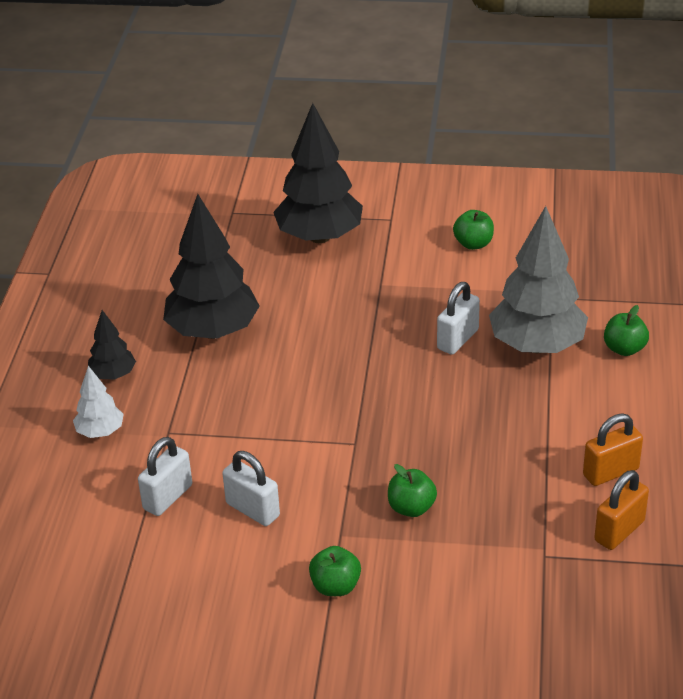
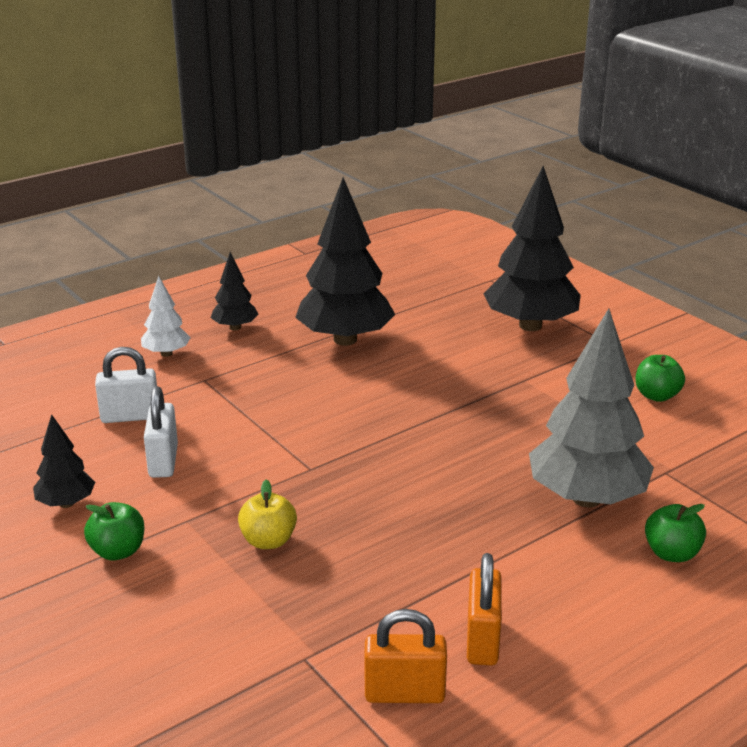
camera: 45 degrees right, 10 degrees down
(243, 586) = (66, 503): none -> black tree
(411, 508) = (268, 541): green apple -> yellow apple
(457, 339) = (521, 452): white padlock -> none
(610, 472) = (482, 640): orange padlock -> orange padlock turned 75 degrees clockwise

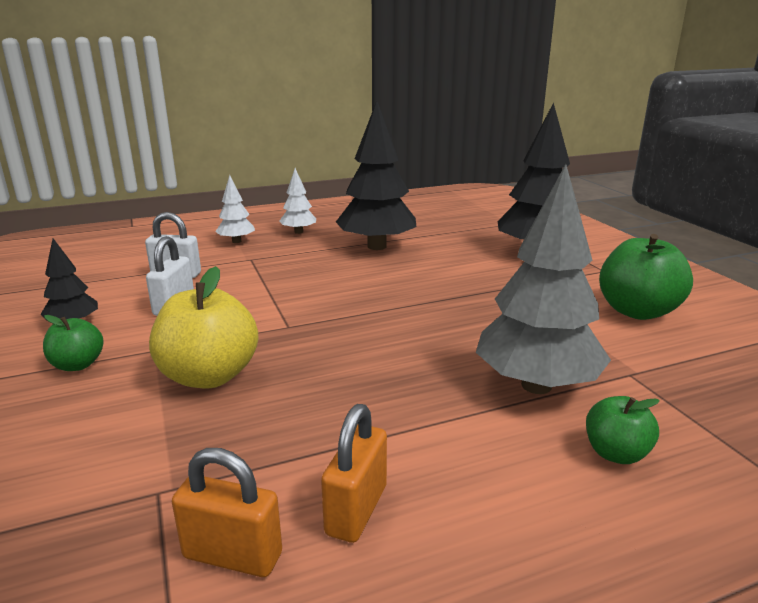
camera: 15 degrees right, 5 degrees down
(235, 327) = (298, 232): black tree -> white tree
(268, 541) = (209, 376): yellow apple -> yellow apple, size x1.82
(656, 396) = (637, 311): green apple -> green apple, size x1.82

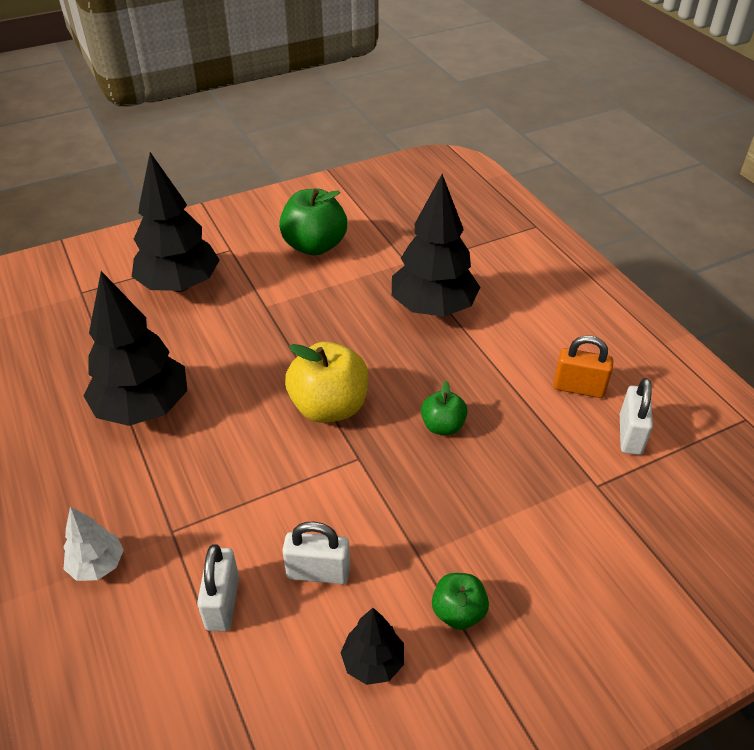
camera: 95 degrees left, 20 degrees up
(209, 376) = (457, 496): yellow apple -> yellow apple (329, 407)
(232, 555) = (630, 435): orange padlock -> white padlock
(298, 232) = (69, 496): white tree -> none
(536, 385) = (433, 308): grey tree -> black tree
(616, 453) = (498, 285): green apple -> green apple (442, 426)

